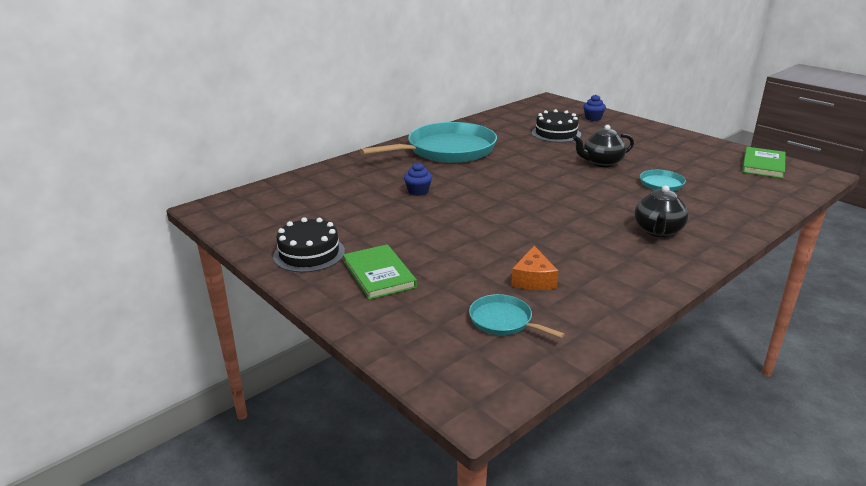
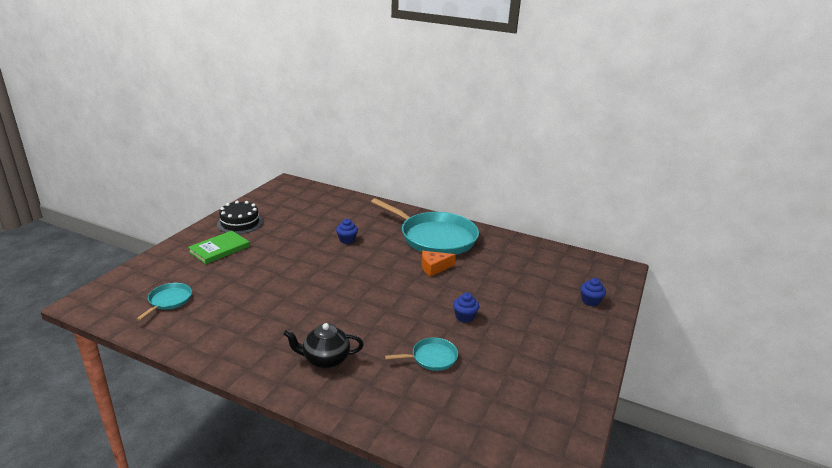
camera: 65 degrees right, 0 degrees up
(533, 279) = (224, 305): orange cheese -> orange cheese (434, 268)
(556, 133) = (522, 283): black cake -> none
(601, 163) = (464, 317): black teapot -> blue cupcake
(763, 165) = (547, 437): green book -> none

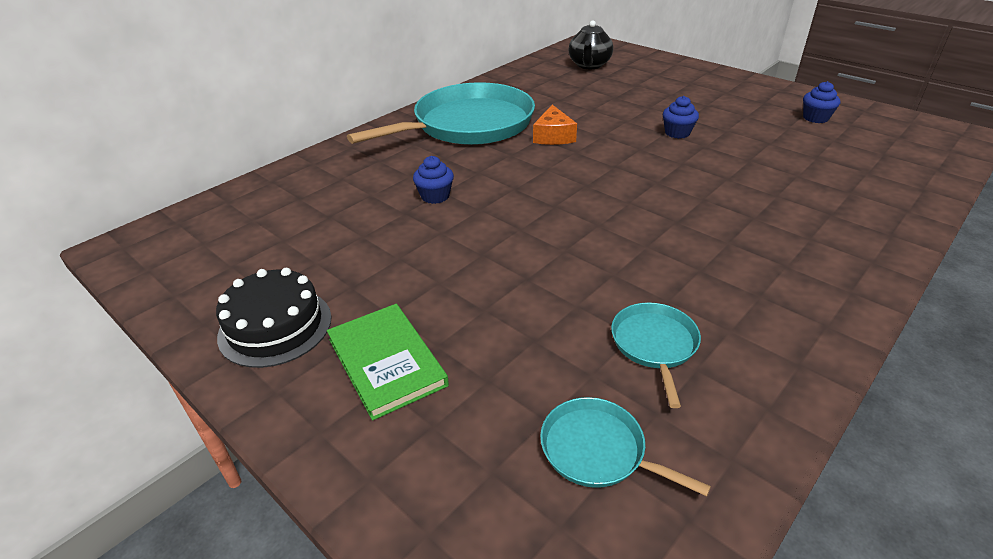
camera: 70 degrees left, 10 degrees up
(325, 359) = (785, 244): black teapot -> black teapot (589, 65)
(431, 357) = (766, 164): turquoise pan -> turquoise pan (654, 345)
(590, 301) = (649, 66): blue cupcake -> blue cupcake (815, 118)

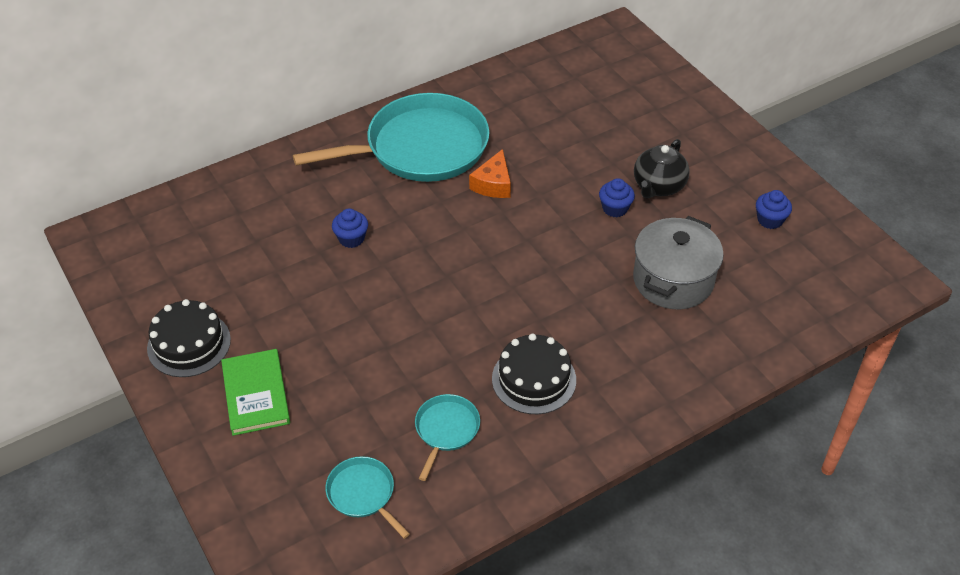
camera: 15 degrees right, 10 degrees up
(589, 65) = (593, 76): black teapot -> black teapot (658, 186)
(715, 272) = (534, 379): none -> black cake
(776, 169) = (673, 280): none -> grey pot

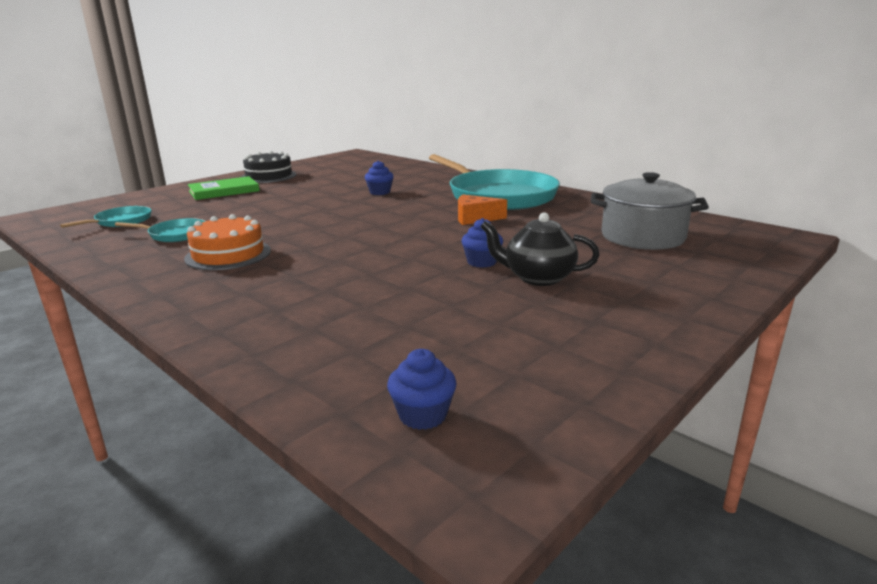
camera: 75 degrees right, 25 degrees down
(534, 379) = (228, 254): black cake -> orange cake
(673, 280) = (382, 298): grey pot -> grey pot (642, 237)
(770, 220) = (538, 349): blue cupcake -> blue cupcake (422, 415)

